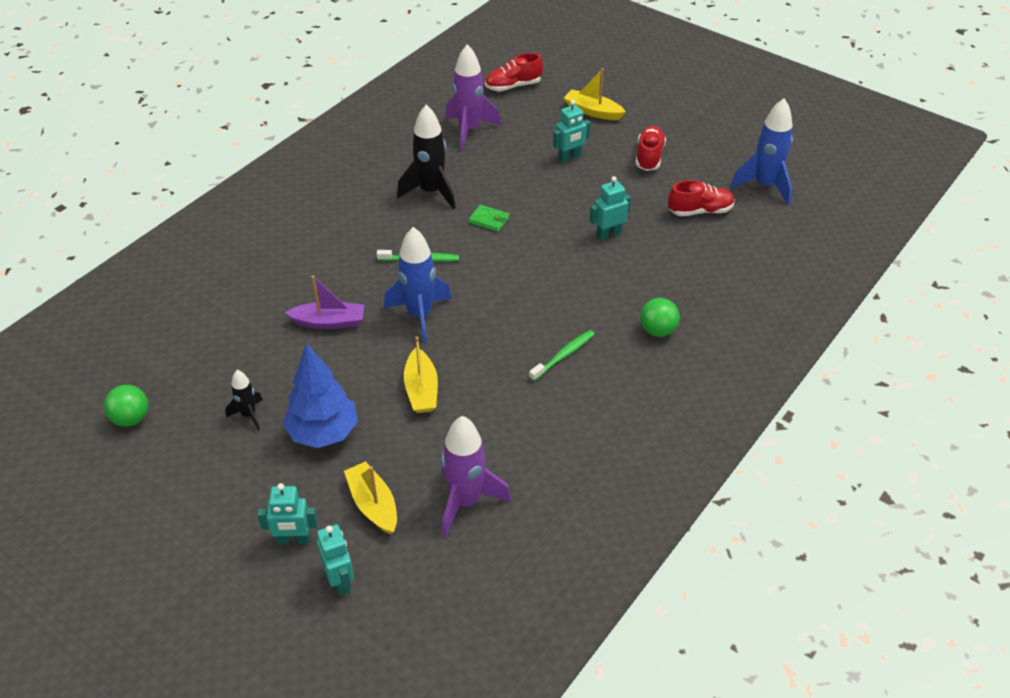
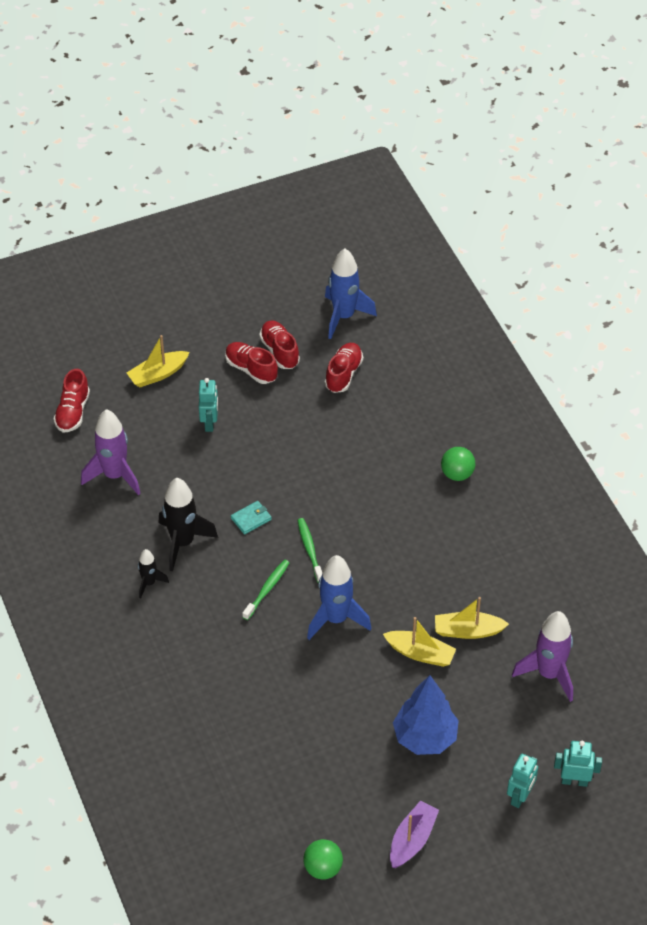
camera: 60 degrees left, 5 degrees up
(249, 415) = (373, 782): black rocket -> black rocket (149, 583)
(329, 322) = (300, 685): purple boat -> purple boat (412, 840)
(373, 504) = (516, 733): yellow boat -> yellow boat (467, 631)
(489, 220) = (251, 519): green wallet -> turquoise wallet
(563, 355) = (444, 545): green toothbrush -> green toothbrush (309, 549)
(608, 234) = (328, 447): turquoise robot -> none
(685, 165) = (279, 351): none -> red shoe

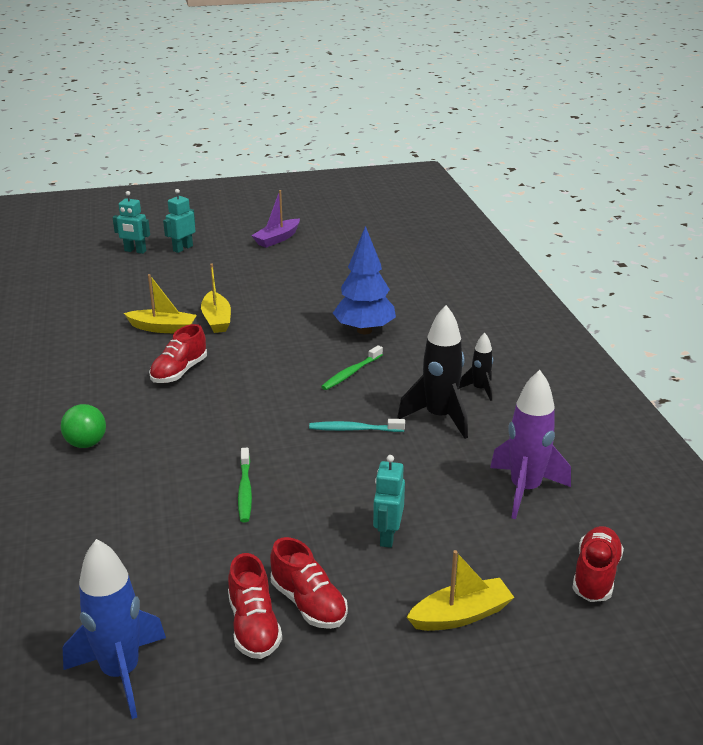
camera: 170 degrees left, 20 degrees down
(251, 519) = (354, 429): turquoise wallet -> turquoise toothbrush
(309, 549) = (294, 397): green toothbrush -> green toothbrush (245, 490)
(323, 868) = (349, 234): green ball -> none
(336, 619) = (287, 347): blue rocket -> none
(343, 374) = (168, 577): red shoe -> red shoe (179, 372)
(420, 653) = (217, 320): yellow boat -> yellow boat turned 135 degrees counterclockwise
(425, 737) = (240, 278): blue tree -> blue tree (364, 330)
(549, 674) = (109, 299): purple rocket -> none

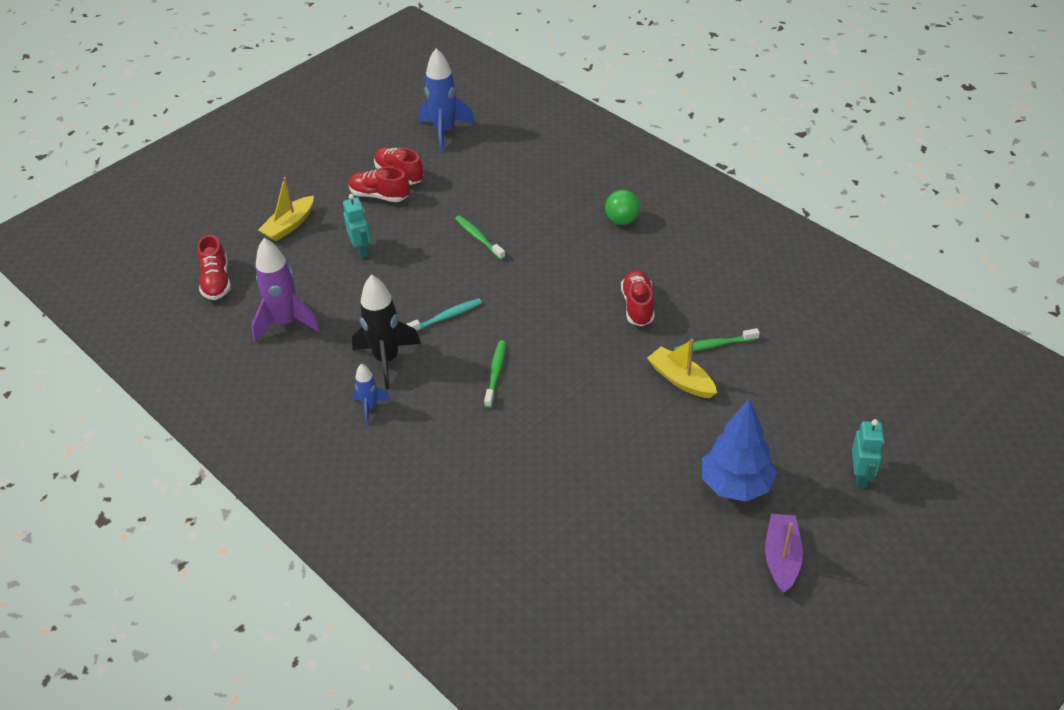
camera: 150 degrees right, 15 degrees up
(135, 251) = (902, 442): turquoise robot -> none
(163, 328) = (714, 345): yellow boat -> green toothbrush
(364, 330) = (529, 435): blue tree -> blue tree (736, 485)
(479, 389) = (370, 407): black rocket -> blue rocket

